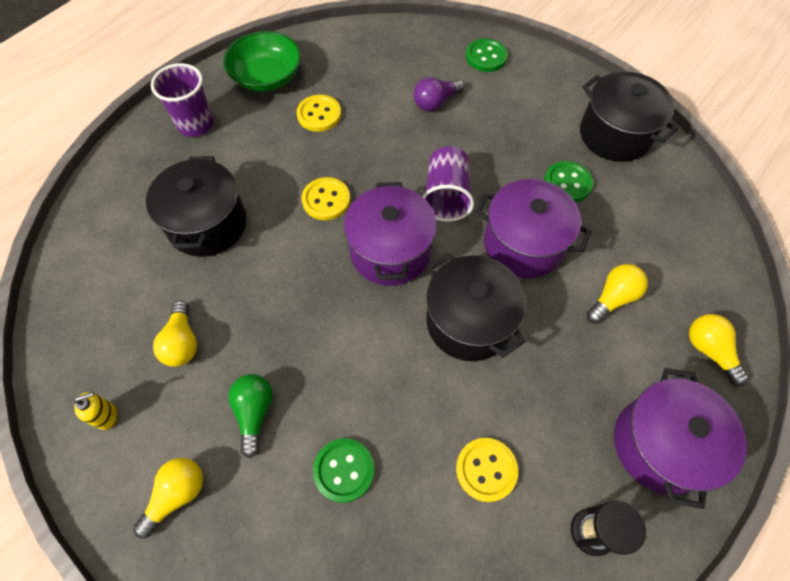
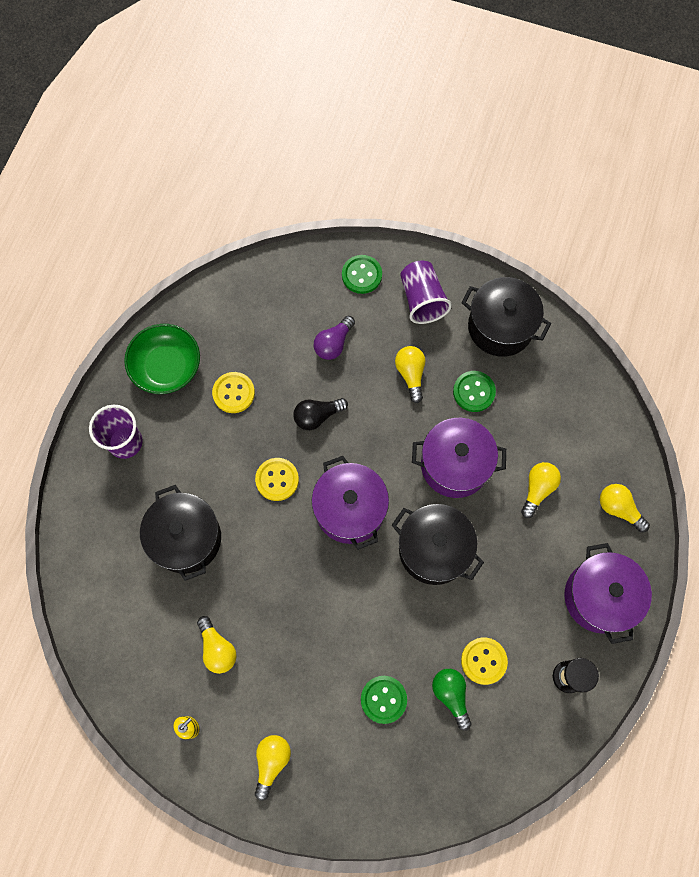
camera: 20 degrees left, 10 degrees up
(254, 412) = (300, 682): green light bulb -> green light bulb (451, 695)
(392, 157) = (317, 416): none -> black light bulb
(446, 196) = (377, 440): purple cup -> purple cup (422, 299)
(504, 149) = (410, 374): none -> yellow light bulb

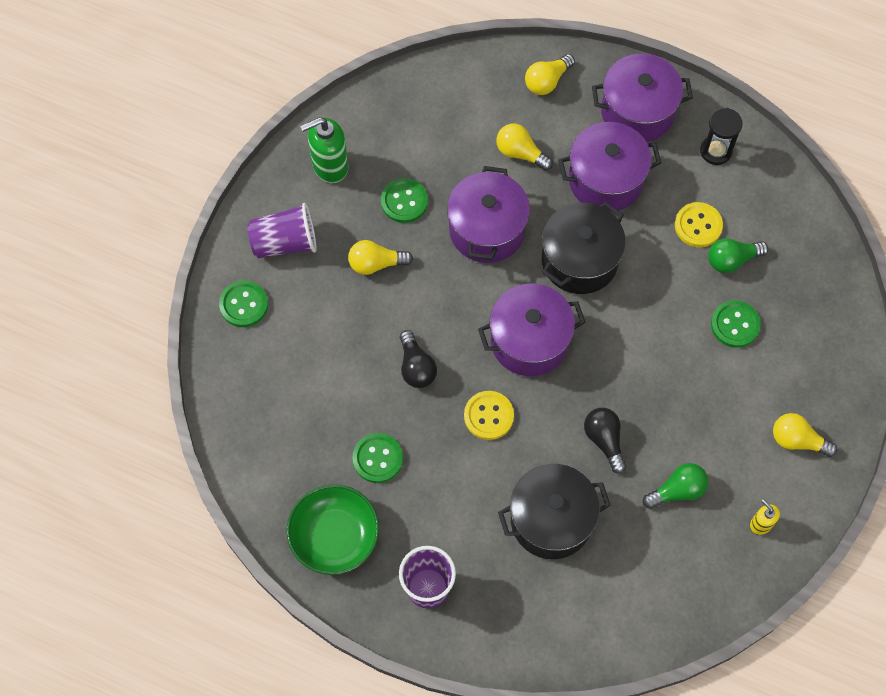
camera: 85 degrees left, 5 degrees down
(217, 648) = (677, 490): yellow light bulb -> green light bulb
(233, 393) = (377, 458): yellow button -> green button
(261, 581) = (604, 440): none -> black light bulb
(333, 344) = (328, 342): purple light bulb -> none
(500, 327) = (329, 166): black pot -> green soap dispenser
(520, 569) = (605, 180): none -> purple pot

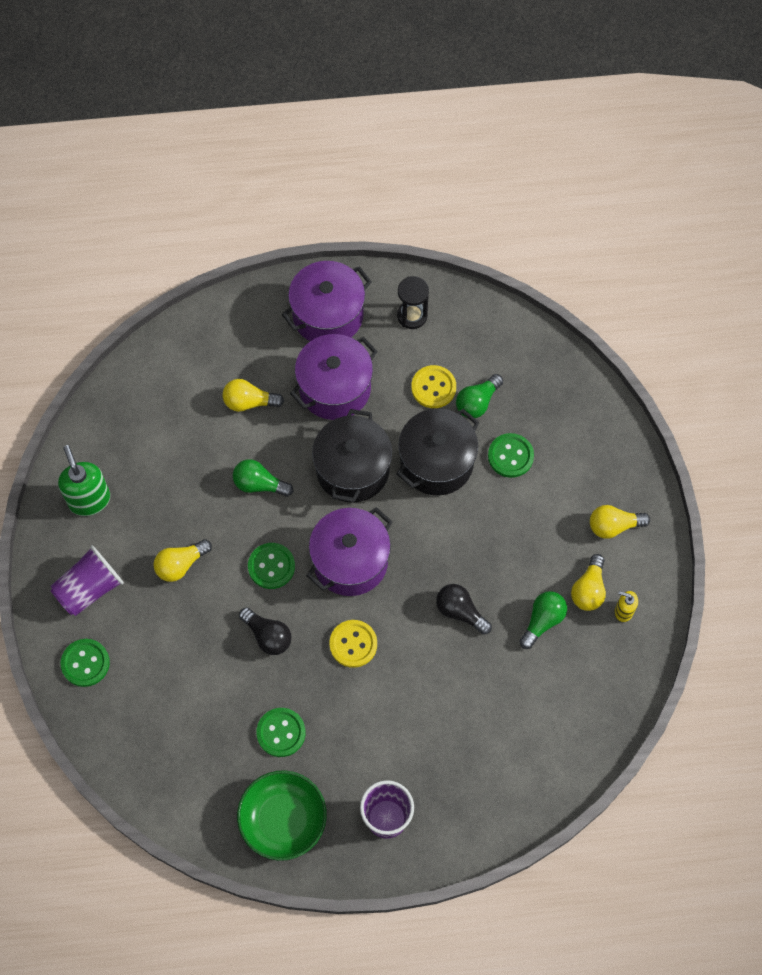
camera: 30 degrees left, 0 degrees up
(329, 166) = (89, 500): green soap dispenser -> green soap dispenser turned 120 degrees clockwise
(404, 201) = (173, 497): green button -> green button (271, 566)
(487, 230) = (259, 484): purple pot -> green light bulb
(547, 81) = (236, 327): yellow light bulb -> yellow light bulb (588, 590)
(551, 520) = (455, 703): black pot -> black pot (436, 462)

